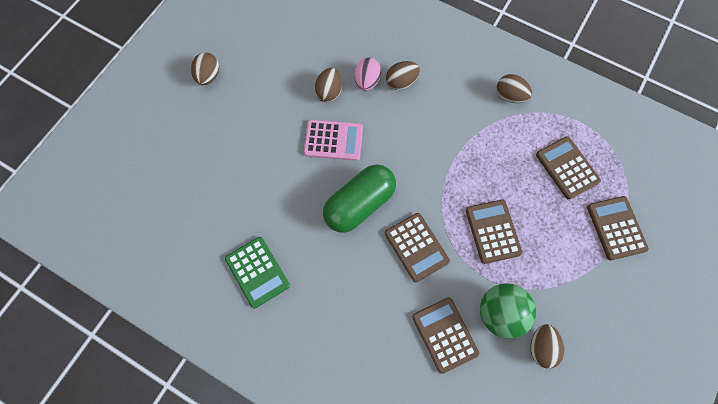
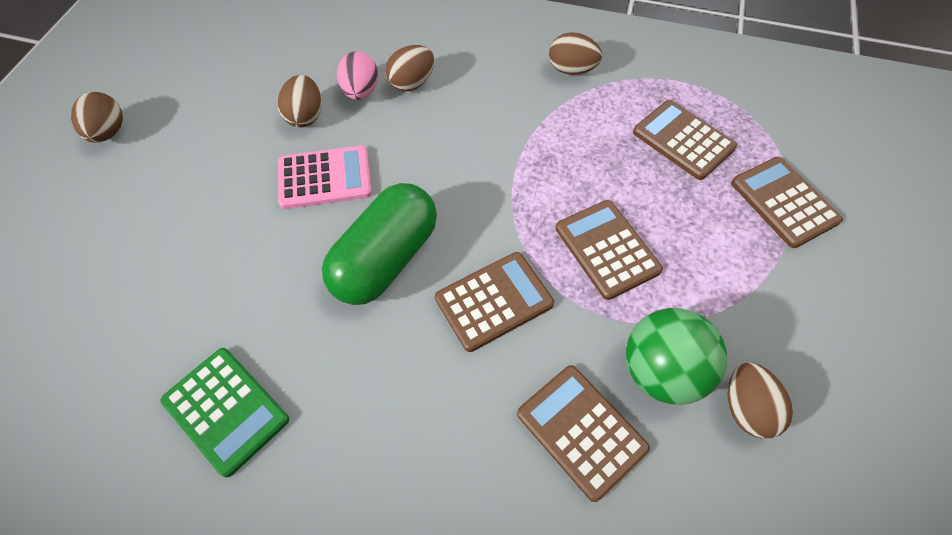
camera: 15 degrees left, 10 degrees down
(416, 247) = (494, 301): brown calculator -> brown calculator turned 75 degrees counterclockwise

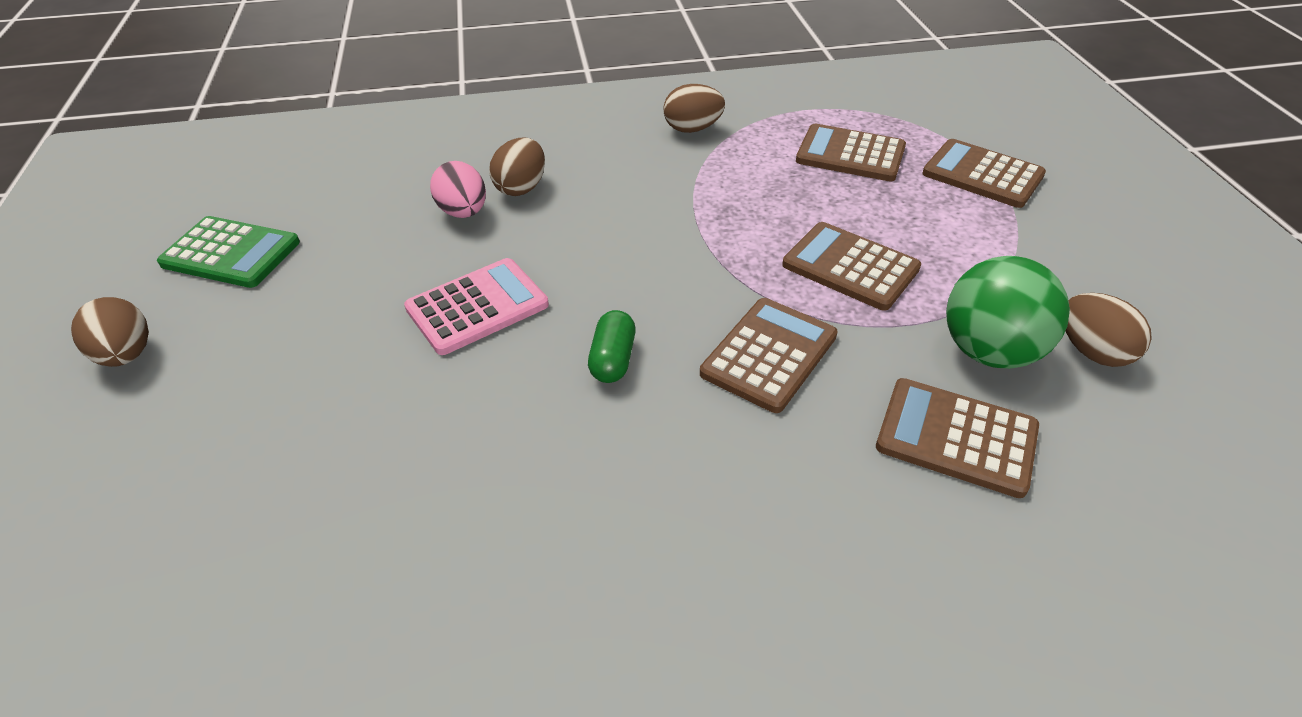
camera: 25 degrees left, 15 degrees down
(226, 410) = (516, 600): green calculator -> green calculator (231, 253)
(305, 116) = (408, 255): brown egg -> none
(386, 259) = (613, 359): green capsule -> green capsule, size x0.47

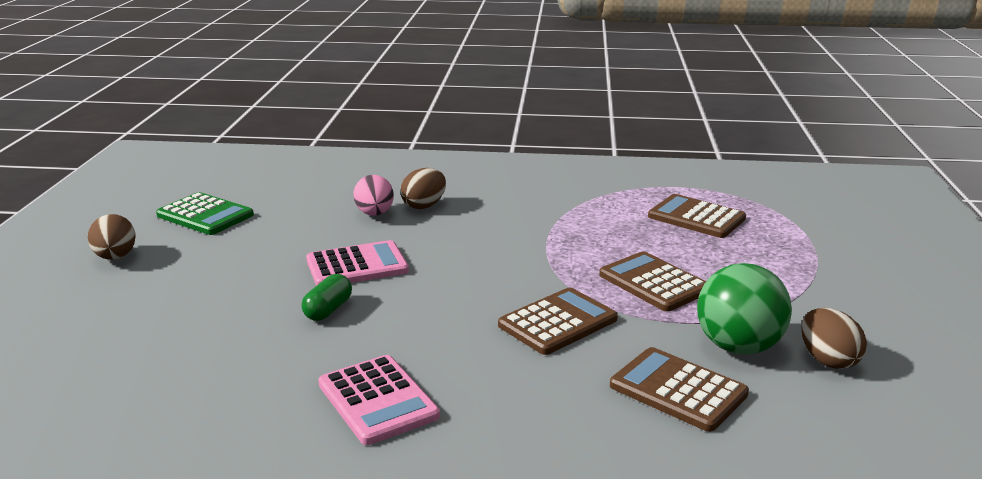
camera: 15 degrees right, 20 degrees down
(603, 544) = (377, 400): none -> pink calculator
(613, 359) = (438, 307): green capsule -> green capsule (328, 310)
(692, 129) = (575, 188): brown egg -> none
(982, 174) = (804, 243): brown calculator -> none

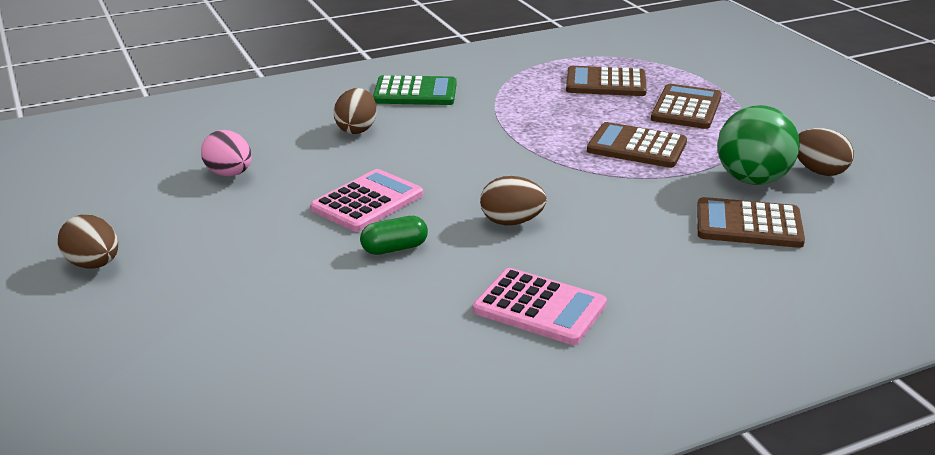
camera: 30 degrees left, 5 degrees up
(205, 215) = (135, 195): green calculator -> green calculator (415, 92)
(328, 310) = (394, 248): green capsule -> green capsule turned 75 degrees clockwise
(375, 214) = (318, 149): pink egg -> pink egg (229, 174)
(451, 317) = (511, 222): none -> brown egg
(558, 322) = (602, 200): brown calculator -> brown calculator (686, 108)

